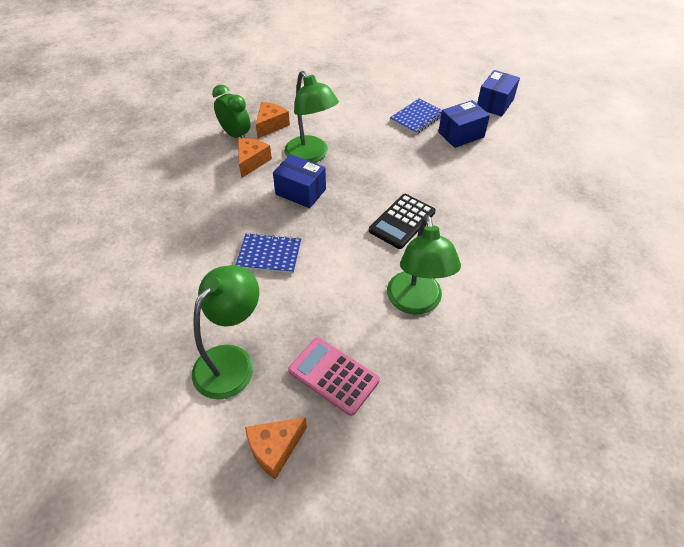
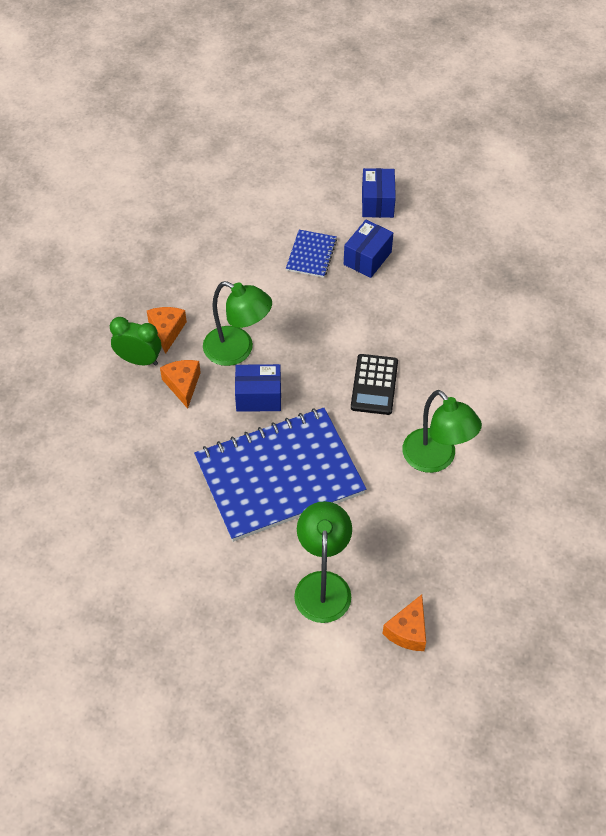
camera: 30 degrees left, 5 degrees up
(269, 254) = (279, 476): blue notebook -> blue notebook, size x2.36
(333, 376) = (412, 554): pink calculator -> none

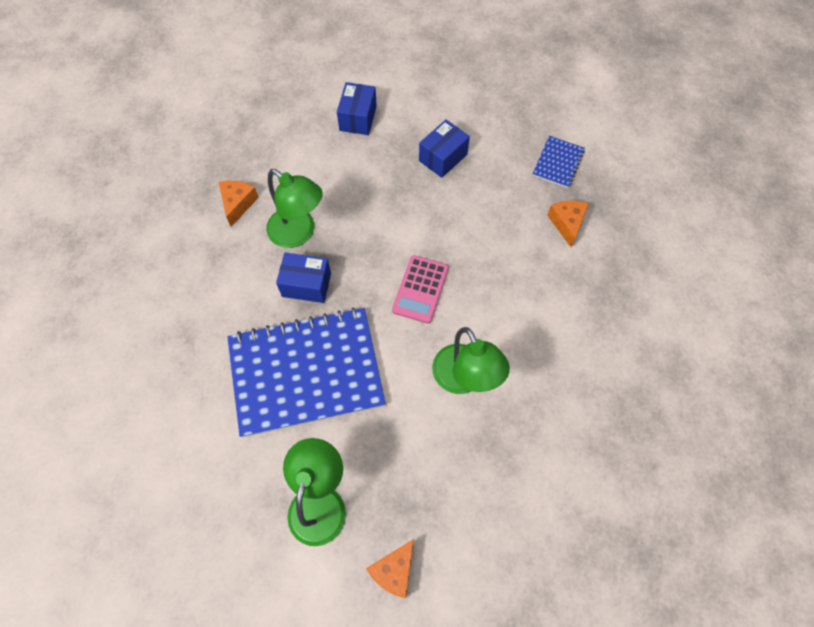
camera: 10 degrees right, 10 degrees up
(139, 360) = (205, 229): green clock -> none
(183, 385) = (238, 261): orange cheese -> orange cheese (567, 223)
(311, 255) = (391, 147): blue notebook -> blue notebook (558, 163)
(374, 385) = (420, 289): black calculator -> pink calculator
(377, 203) = (464, 103): blue box -> blue box (358, 118)

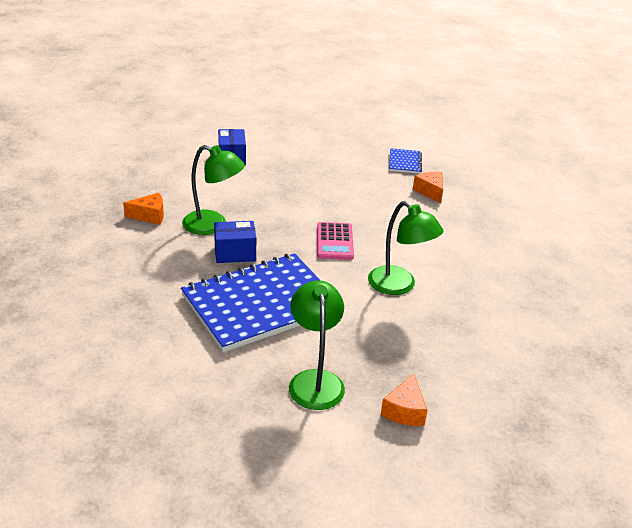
camera: 20 degrees left, 30 degrees down
(238, 204) = (150, 216): orange cheese -> orange cheese turned 90 degrees clockwise
(443, 157) = (313, 170): blue box -> none

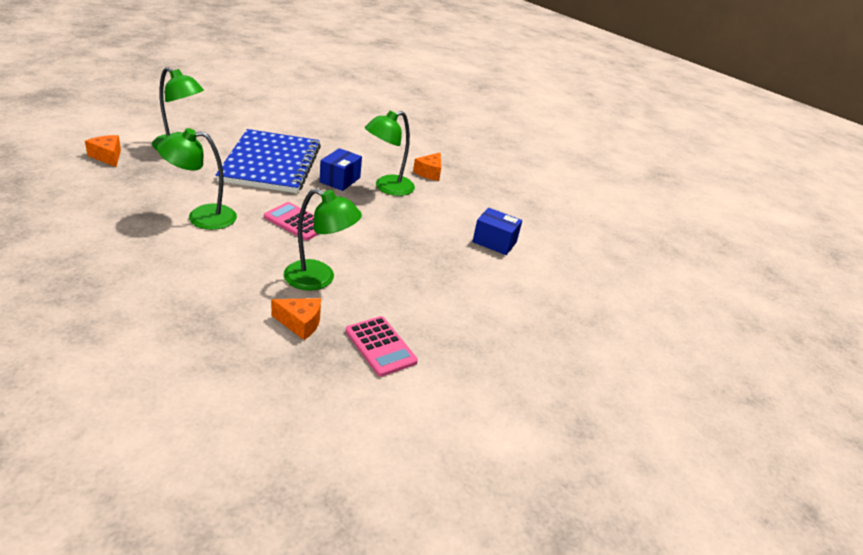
camera: 120 degrees right, 0 degrees up
(383, 203) = (319, 279): none -> green lamp
(404, 162) = (380, 346): blue notebook -> pink calculator

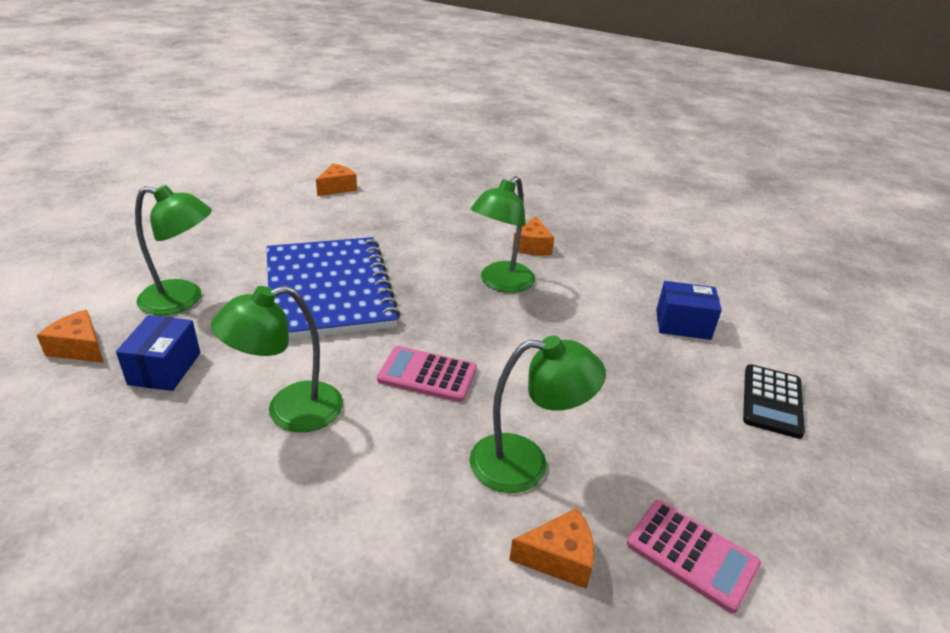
camera: 15 degrees left, 0 degrees up
(322, 107) = (337, 188): none -> orange cheese
(340, 180) = (435, 289): blue box -> blue box (165, 368)
(514, 297) = (772, 401): none -> black calculator

